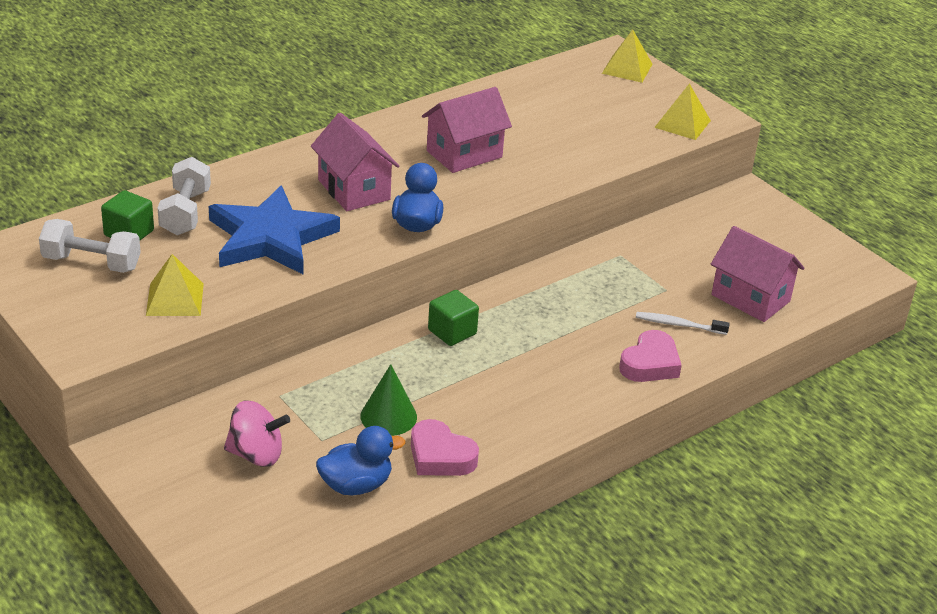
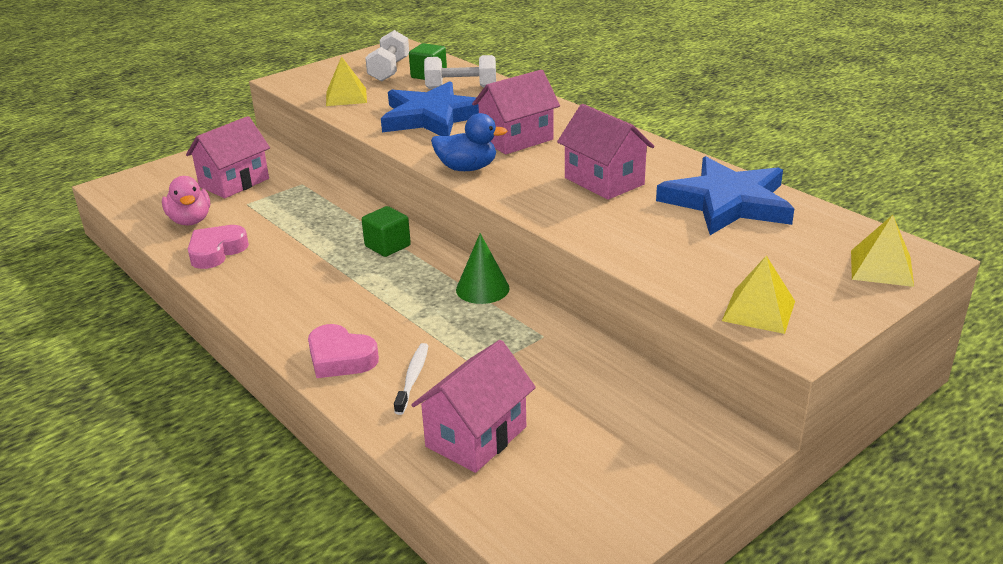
camera: 90 degrees right, 5 degrees down
(256, 454) = (234, 182): pink spinning top -> pink house
(356, 485) = (190, 220): blue duck -> pink duck
(388, 416) = (271, 226): green cone -> green cone (482, 289)
(517, 105) = (727, 202): none -> blue star

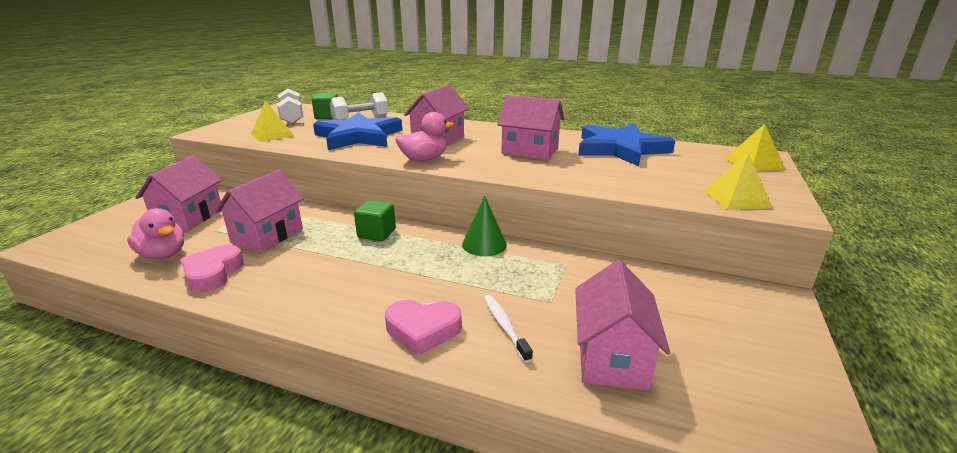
camera: 30 degrees left, 5 degrees down
(286, 222) = (267, 235): none -> pink house
(467, 168) = (424, 159): blue duck -> pink duck

